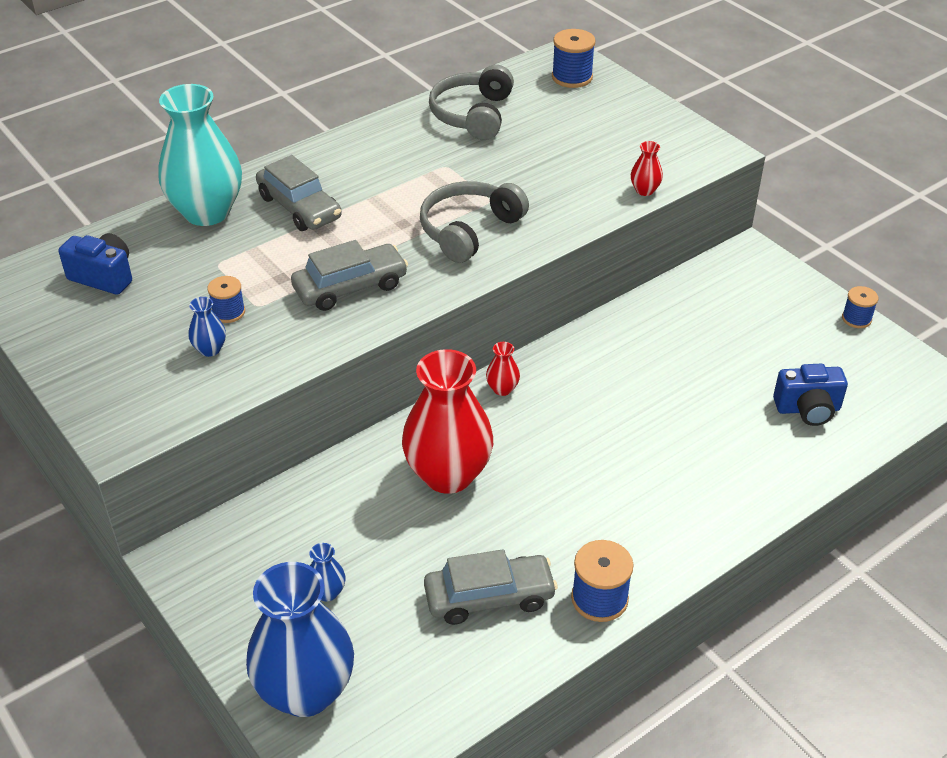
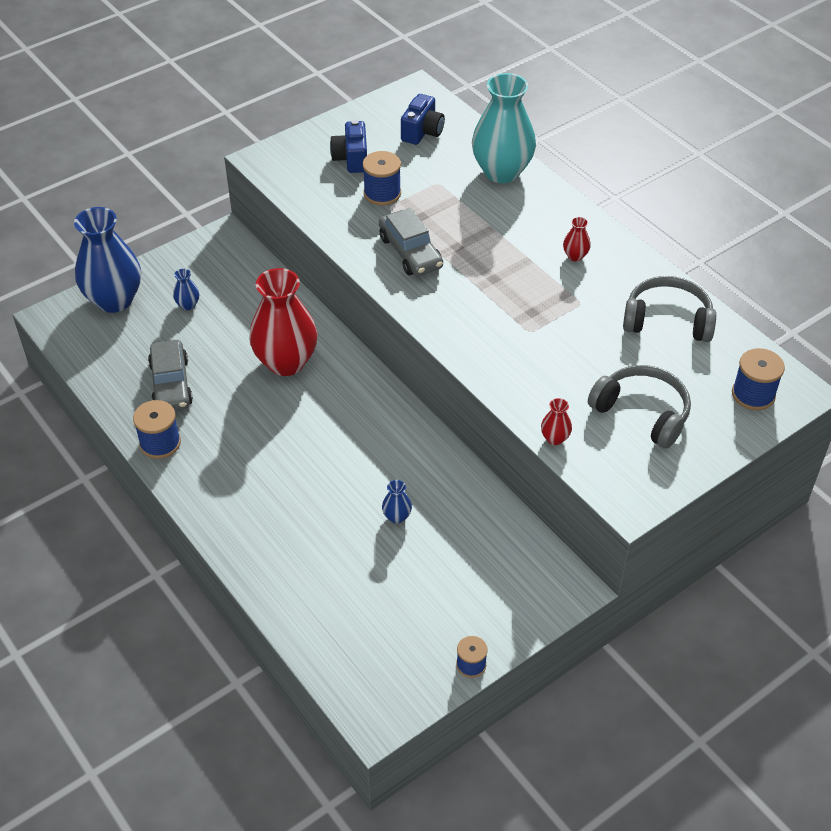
camera: 90 degrees right, 5 degrees up
(210, 349) = (342, 188): blue vase -> blue vase (397, 517)
(228, 312) = (382, 193): blue spool -> blue spool, size x1.56
(299, 207) = (511, 219): grey car -> none
(469, 230) = (486, 318): grey headphones -> grey headphones (642, 413)
(502, 389) = (376, 393): red vase -> red vase (575, 256)
(807, 409) = (344, 601): blue camera -> blue camera (351, 159)

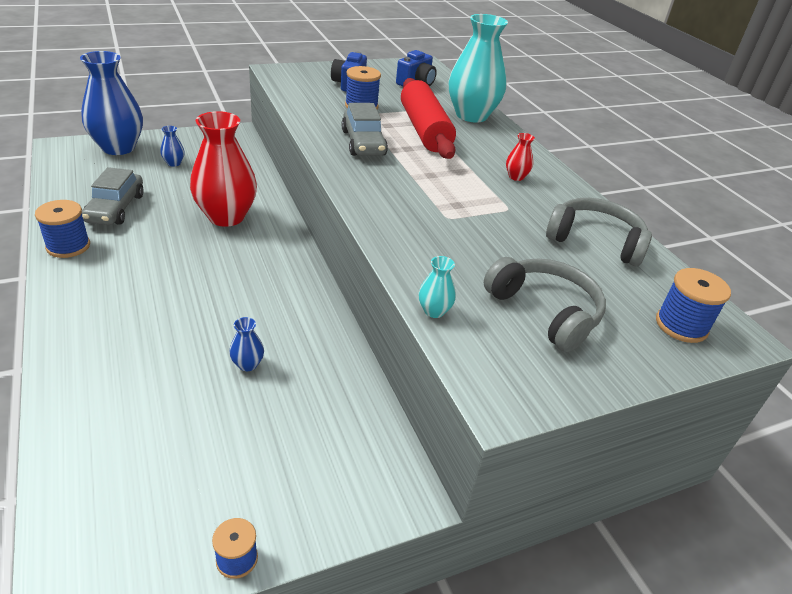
camera: 10 degrees right, 10 degrees down
(462, 212) = (424, 130): none -> red rolling pin
(555, 438) = (434, 311): red vase -> turquoise vase

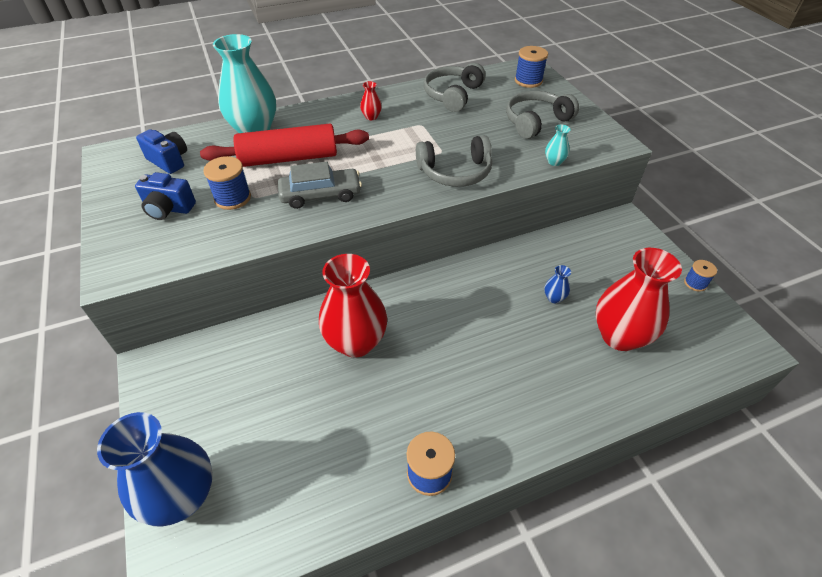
camera: 85 degrees left, 10 degrees up
(115, 208) = (347, 450): grey car -> none
(162, 418) = (619, 336): none -> red vase
(174, 163) = (234, 416): blue vase -> none
(404, 222) = (455, 172): none -> grey headphones

